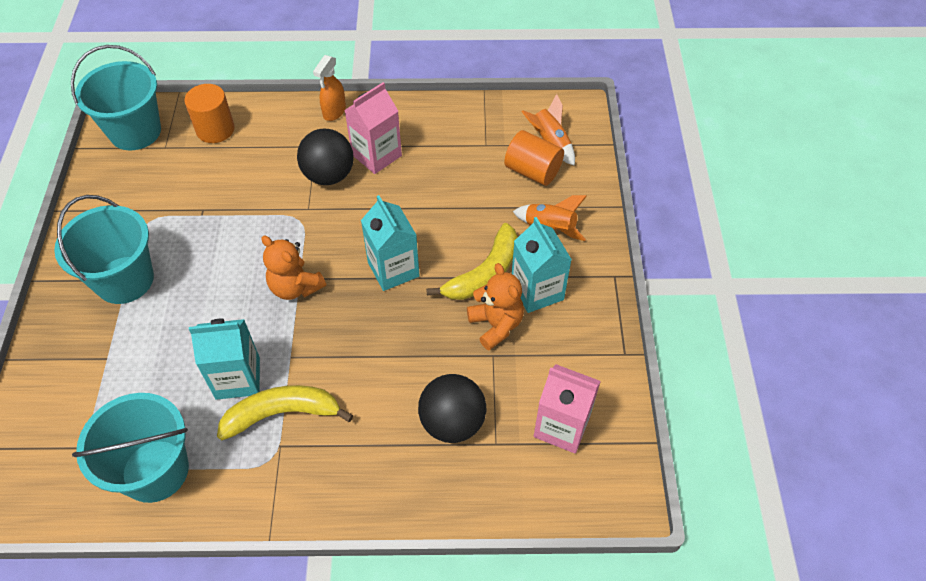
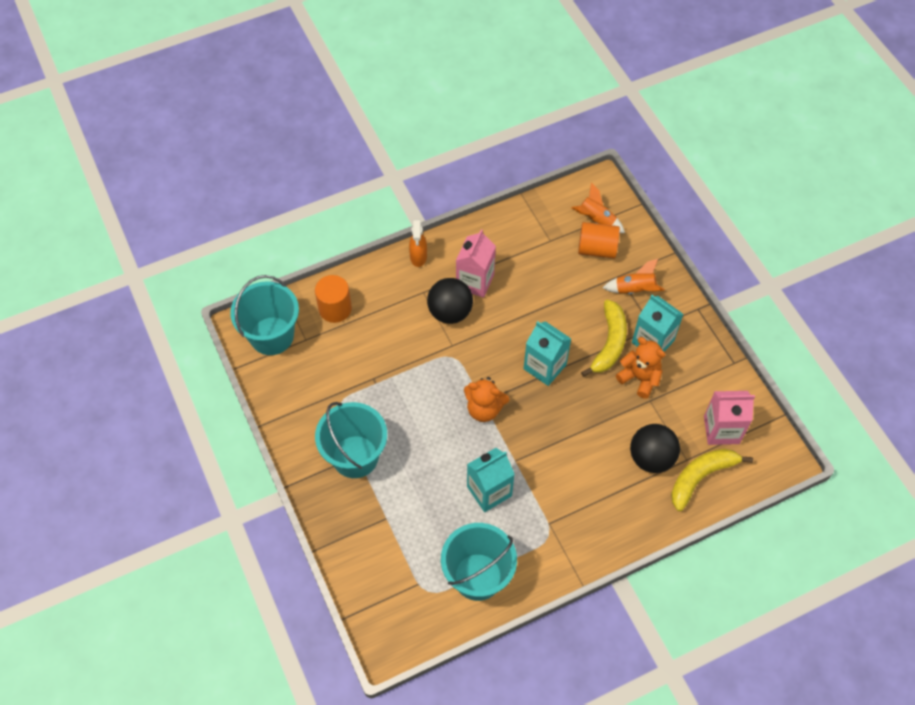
camera: 25 degrees left, 5 degrees up
(282, 414) = (536, 502): yellow banana -> yellow banana (700, 477)

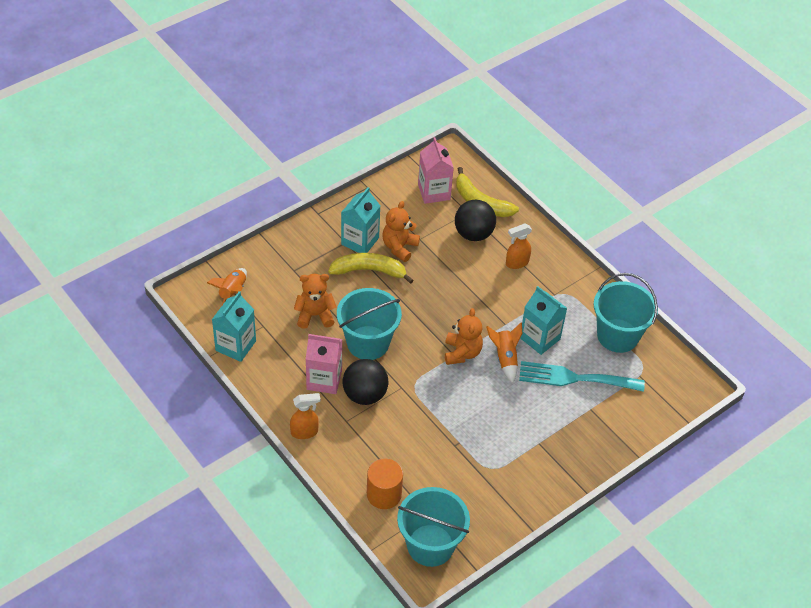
camera: 105 degrees left, 10 degrees down
(355, 456) = (540, 444): turquoise bucket -> turquoise bucket (368, 343)
(429, 513) = (574, 378): none -> turquoise fork
(545, 367) = (406, 314): turquoise carton -> turquoise carton (235, 346)
(556, 285) = (315, 315): none -> orange teddy bear
(597, 249) = (266, 289): orange cylinder -> none
(601, 494) = (516, 263): none -> orange spray bottle
(634, 290) = (307, 258): orange rocket -> orange rocket (505, 358)

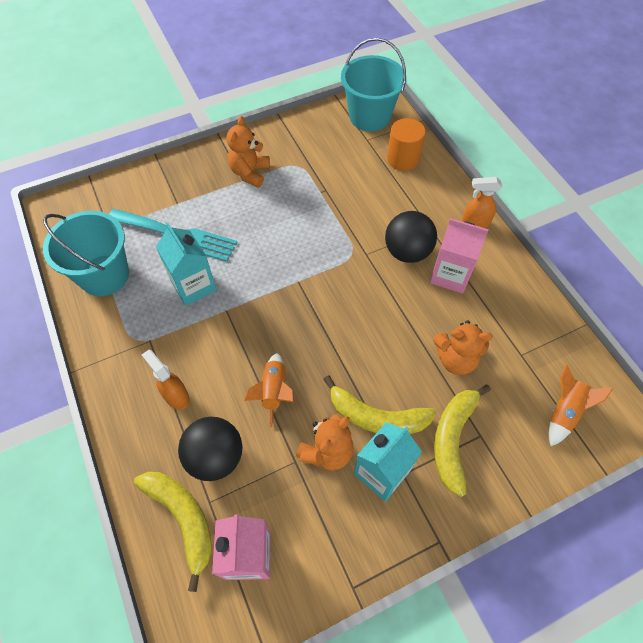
camera: 165 degrees left, 10 degrees up
(235, 346) = (554, 333): turquoise carton -> none
(313, 265) = (452, 439): none -> yellow banana
(368, 343) = (394, 311): turquoise bucket -> none
(462, 353) = (288, 282): orange teddy bear -> orange teddy bear (249, 173)
(505, 358) = (242, 269): orange rocket -> orange rocket (274, 391)
(516, 263) = (176, 396): orange spray bottle -> orange spray bottle turned 120 degrees counterclockwise

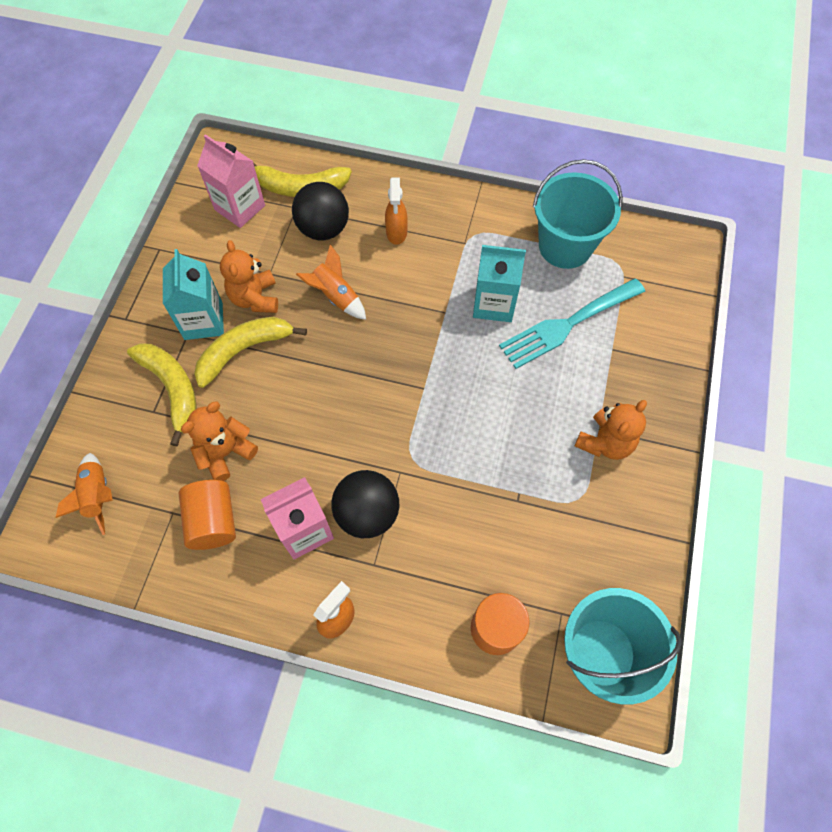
camera: 130 degrees right, 5 degrees up
(176, 396) = (396, 233): orange spray bottle -> orange spray bottle turned 90 degrees clockwise
(249, 173) = (605, 442): orange teddy bear -> orange teddy bear turned 75 degrees clockwise
(499, 327) = (213, 521): none -> orange cylinder

